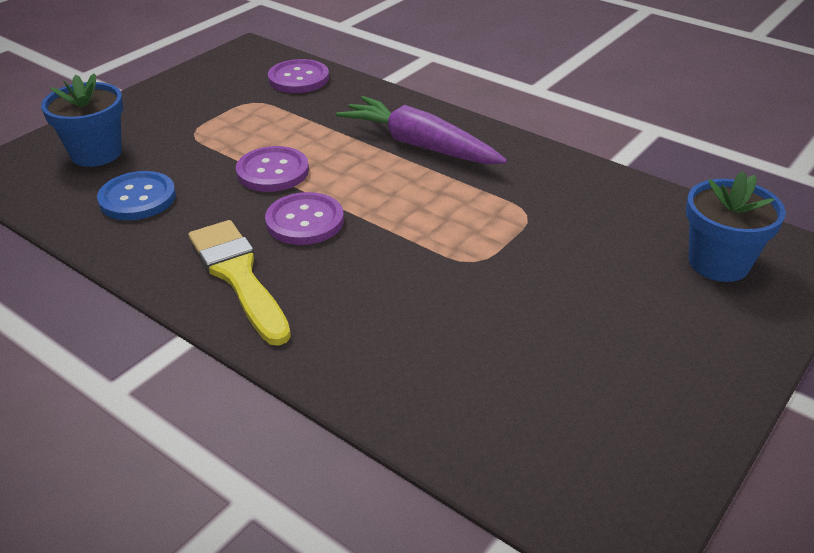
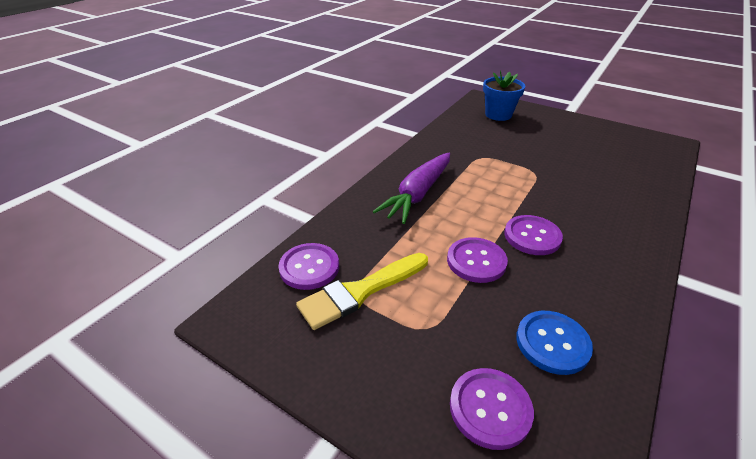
camera: 95 degrees left, 0 degrees up
(96, 153) = (490, 408): blue flower pot -> purple button
(238, 276) = (609, 259): yellow brush -> yellow brush (360, 292)

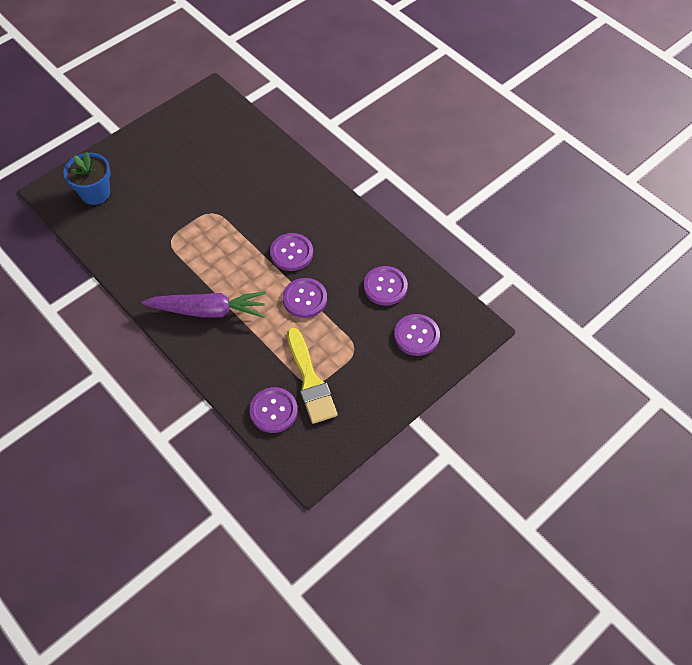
camera: 75 degrees left, 20 degrees up
(418, 194) = (208, 310): purple carrot -> purple carrot turned 45 degrees counterclockwise
(552, 343) = (385, 287): blue button -> purple button

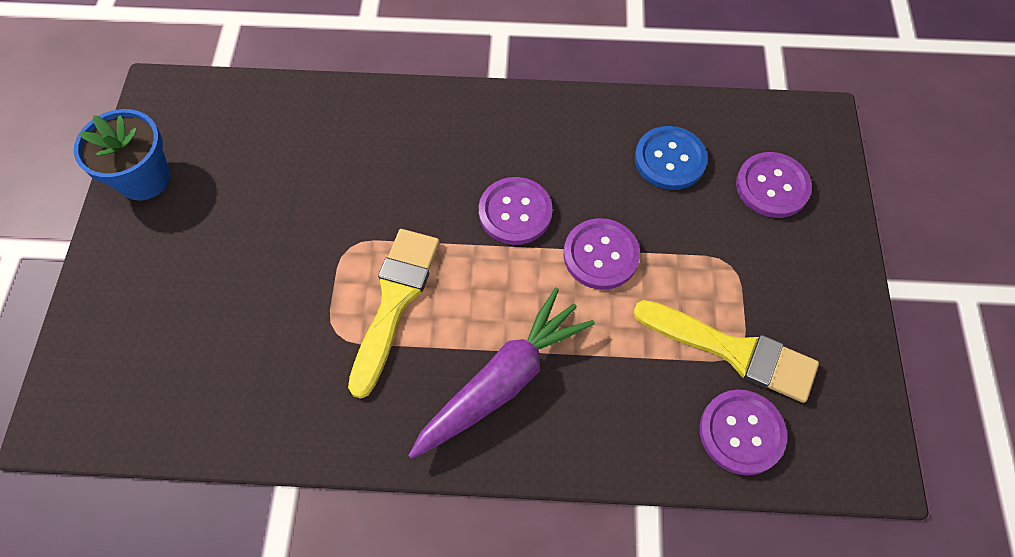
camera: 45 degrees left, 5 degrees up
(95, 193) = (140, 362): blue flower pot -> blue flower pot (144, 178)
(204, 247) = (394, 301): none -> yellow brush
(385, 287) = (670, 159): purple button -> blue button

